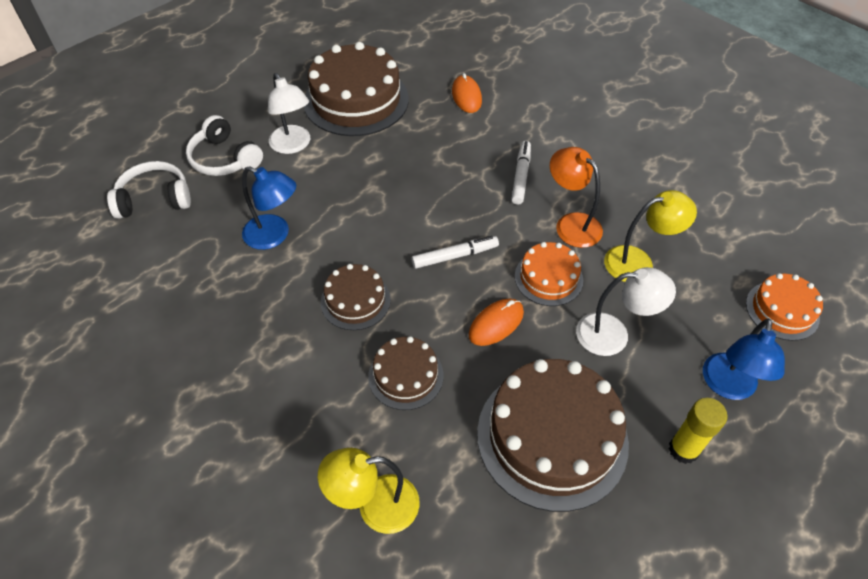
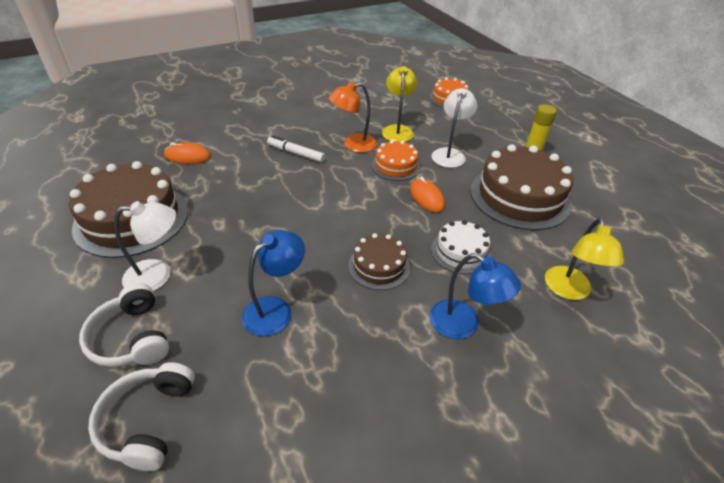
camera: 75 degrees left, 10 degrees down
(224, 159) = (131, 338): white headphones -> white headphones turned 90 degrees clockwise
(406, 376) = (460, 252): brown cake -> white cake
(455, 256) = (357, 202): white marker -> none
(728, 386) = (494, 128): blue lamp -> blue lamp (463, 325)

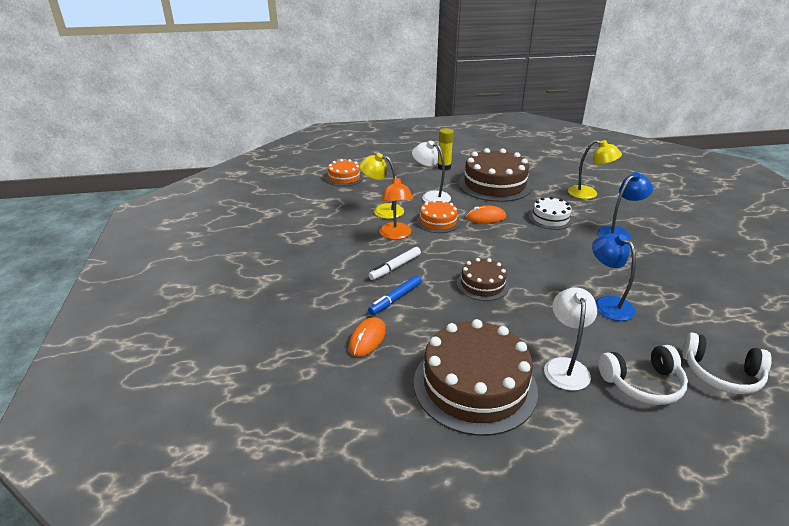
camera: 70 degrees left, 10 degrees down
(246, 161) = (395, 299): none -> blue marker
(379, 266) = (562, 252): brown cake -> brown cake (482, 284)

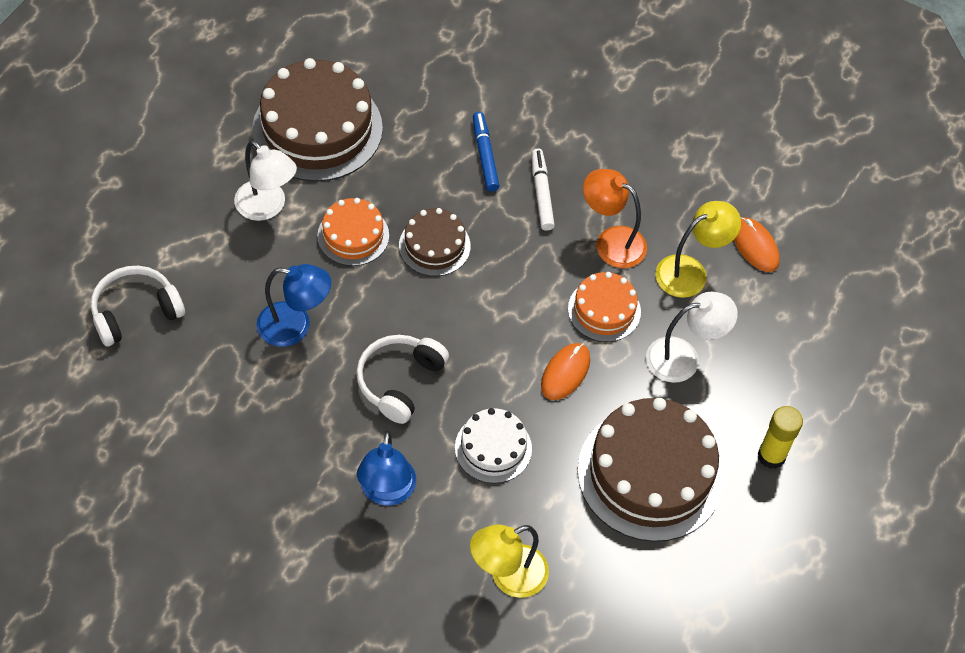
camera: 125 degrees right, 25 degrees up
(344, 178) = (839, 294): orange cake -> orange cake (353, 235)
(367, 339) = (447, 96): orange mouse -> orange mouse (755, 246)
(643, 384) = (193, 242): white headphones -> white headphones (399, 381)

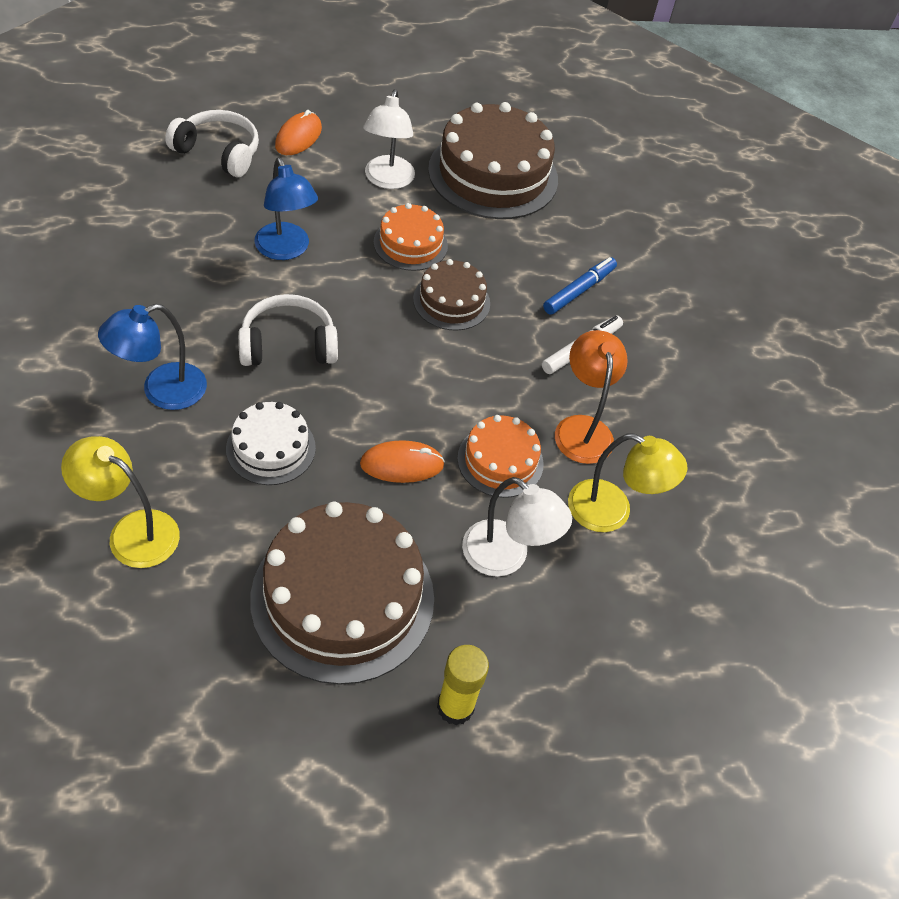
camera: 50 degrees right, 5 degrees down
(755, 246) = (697, 554): orange mouse -> orange mouse (298, 137)

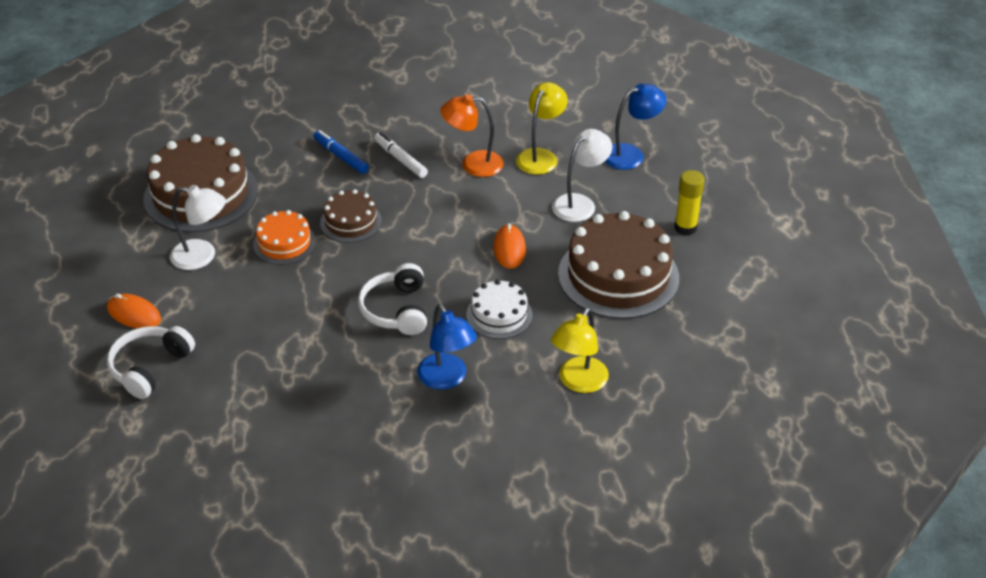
camera: 80 degrees left, 10 degrees down
(286, 250) = (287, 316): blue lamp -> blue lamp (631, 154)
(500, 461) = (503, 203): orange cake -> none

